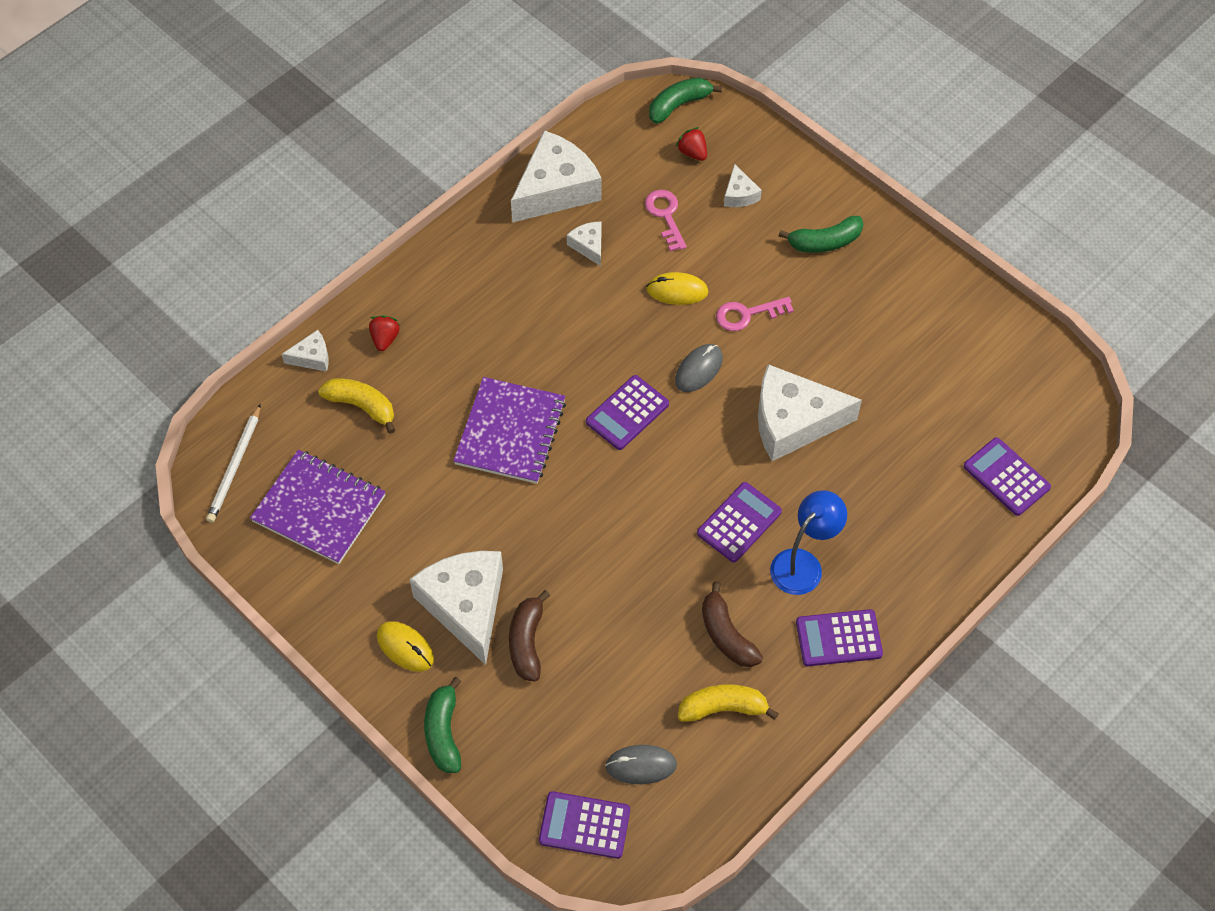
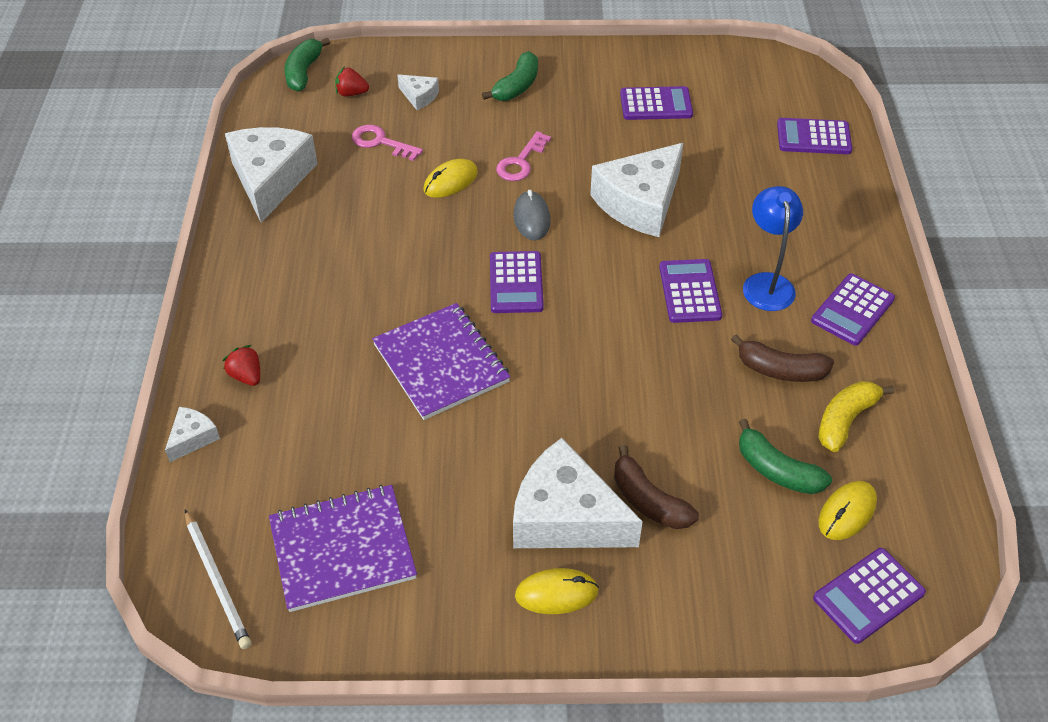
camera: 45 degrees left, 10 degrees down
(361, 406) = (286, 440): yellow banana -> none
(443, 733) = (673, 631): green banana -> green banana (777, 470)
(588, 246) = (344, 198): white cheese -> none
(641, 765) = (847, 512): grey mouse -> yellow mouse
(915, 345) = (656, 104): none -> purple calculator

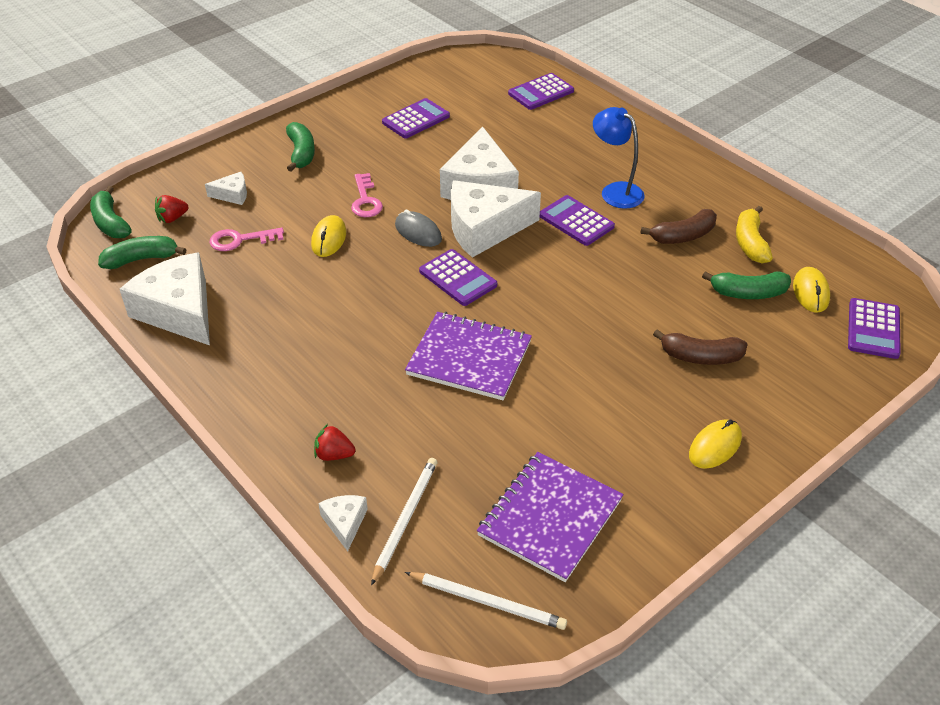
camera: 40 degrees left, 5 degrees down
(236, 467) = (405, 519): none -> white pencil
(292, 117) = (141, 259): none -> green banana
(565, 517) = (665, 399): white cheese -> white cheese (484, 228)
(852, 310) = (681, 180): purple calculator -> none

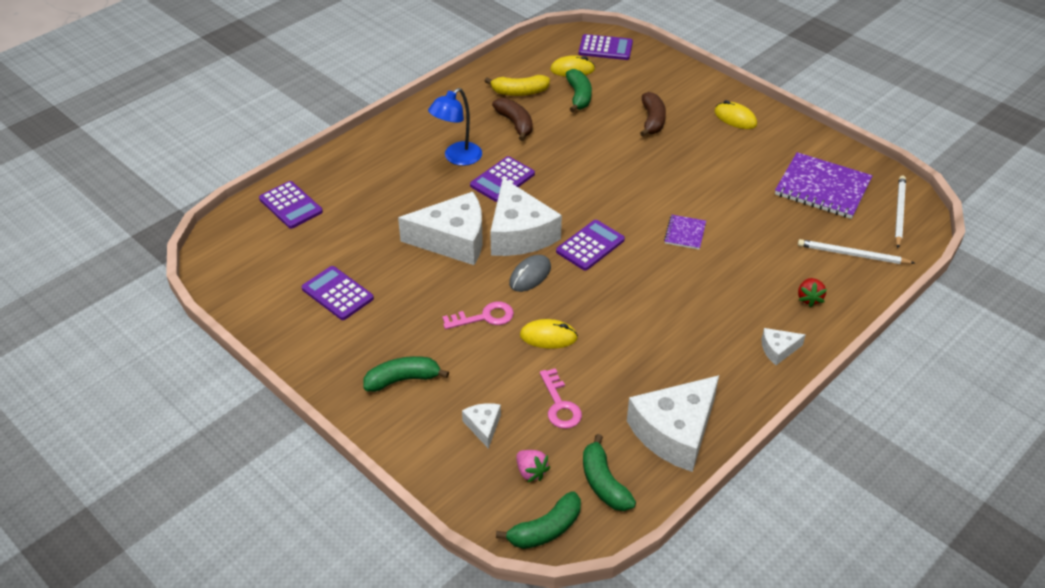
camera: 95 degrees left, 0 degrees up
(172, 218) = (531, 472): red strawberry -> pink strawberry
(345, 523) = (868, 285): white cheese -> white cheese (778, 350)
(469, 358) = (685, 233): purple notebook -> purple notebook, size x0.50

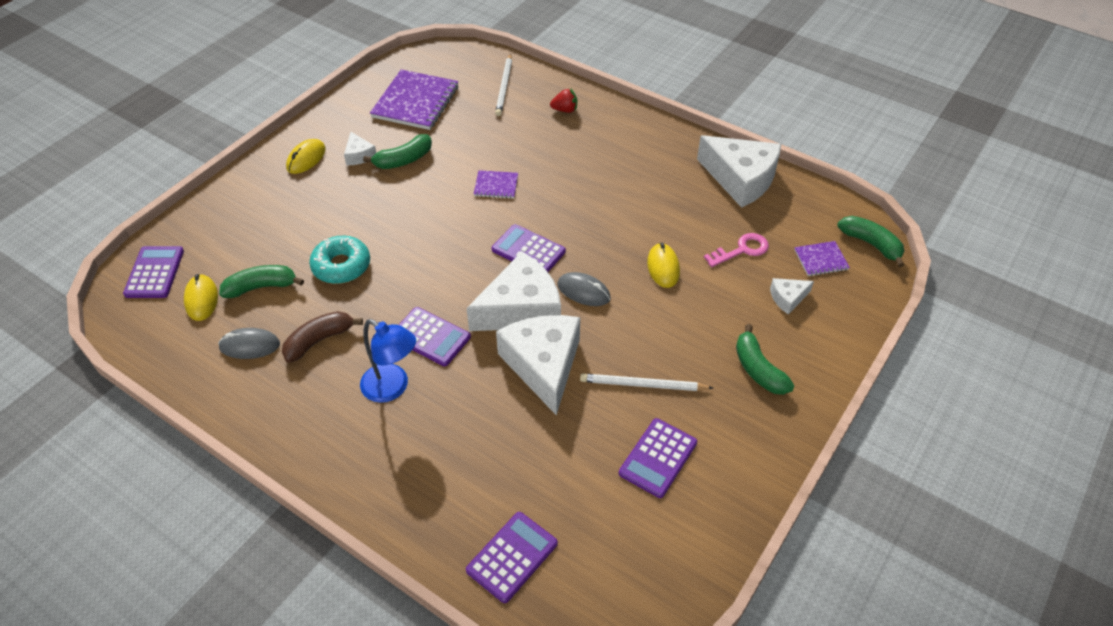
camera: 100 degrees left, 5 degrees up
(484, 317) = (653, 319): pink key -> none
(519, 92) = (250, 346): yellow banana -> grey mouse
(531, 472) = (821, 260): pink strawberry -> purple notebook
(593, 136) = (341, 266): none -> turquoise donut
(604, 483) = (810, 215): green banana -> green banana (404, 160)
(652, 120) = (311, 220): brown banana -> none
(778, 350) = (630, 126): white cheese -> white cheese (359, 155)
(899, 212) = (444, 61): white pencil -> white pencil (642, 385)

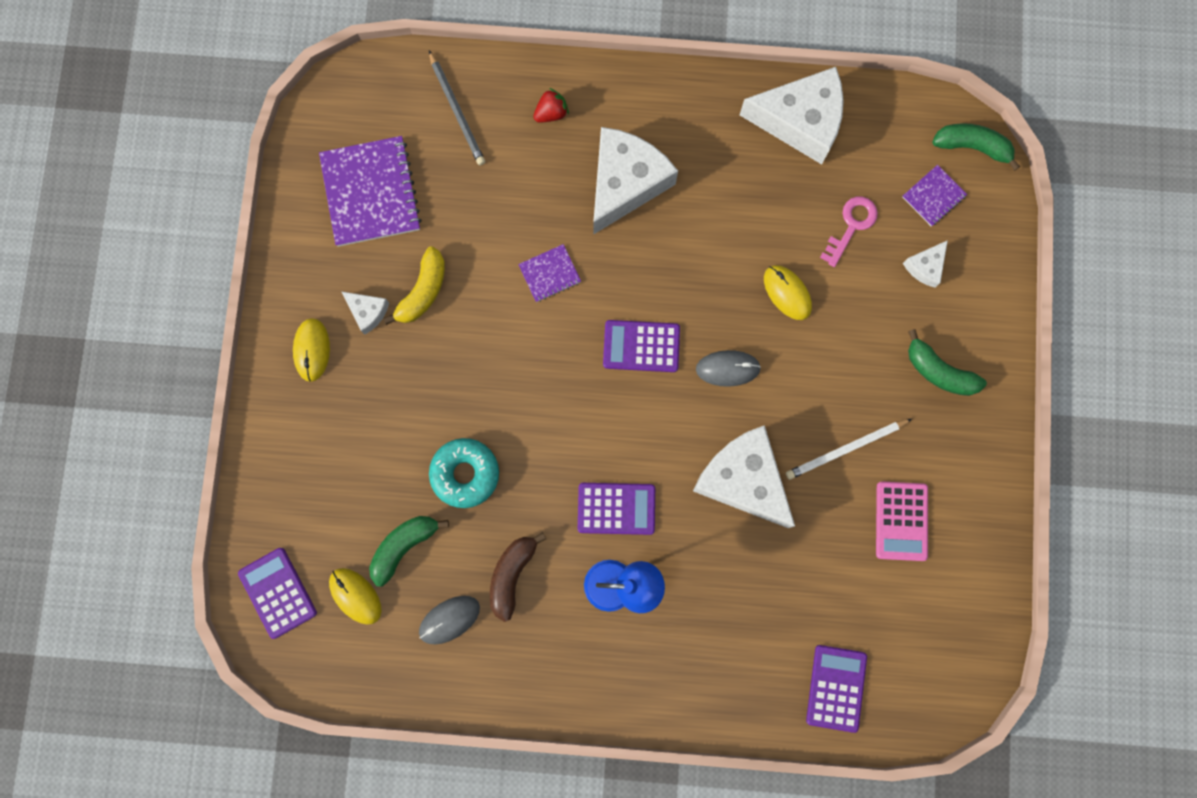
camera: 30 degrees left, 30 degrees up
(404, 160) = (423, 291): green banana -> yellow banana
(504, 87) = (457, 111): white pencil -> grey pencil
(521, 309) = (680, 425): white cheese -> white cheese (625, 183)
(658, 458) = (901, 521): purple calculator -> pink calculator

